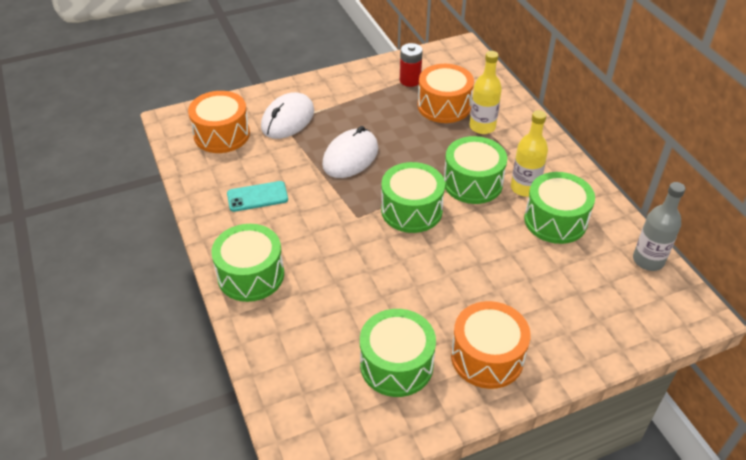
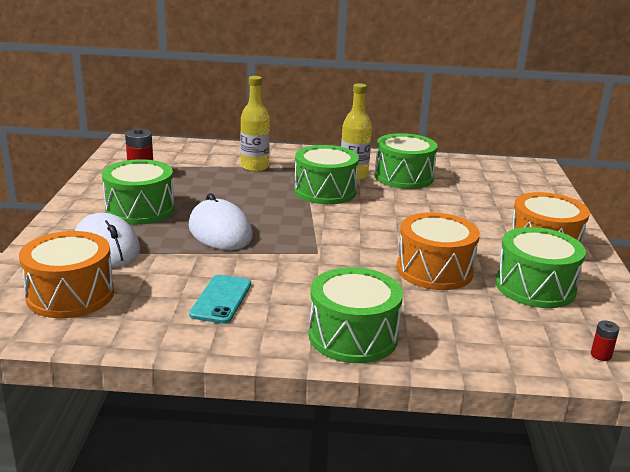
camera: 65 degrees left, 20 degrees down
(309, 427) = (601, 355): none -> red battery
(411, 210) = (334, 225): green drum -> green drum (140, 209)
(444, 106) = (203, 172): orange drum -> orange drum (434, 270)
(648, 260) = (473, 163): grey bottle -> none

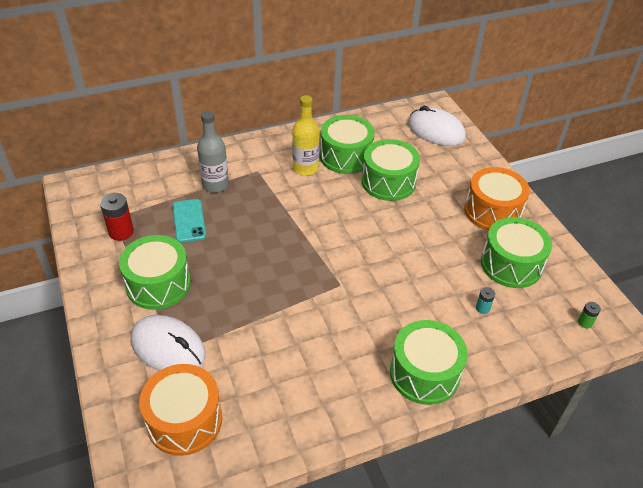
camera: 25 degrees left, 20 degrees up
(220, 231) = (247, 288): white mouse -> white mouse (436, 131)
(221, 299) = (306, 373): turquoise phone -> turquoise phone (189, 221)
(254, 167) = (215, 185): yellow bottle -> grey bottle
(325, 191) = (296, 199): green drum -> green drum (388, 182)
(434, 270) = (435, 272): orange drum -> none
(469, 309) = (482, 308): none -> turquoise battery
(601, 355) = (585, 322): red battery -> green battery

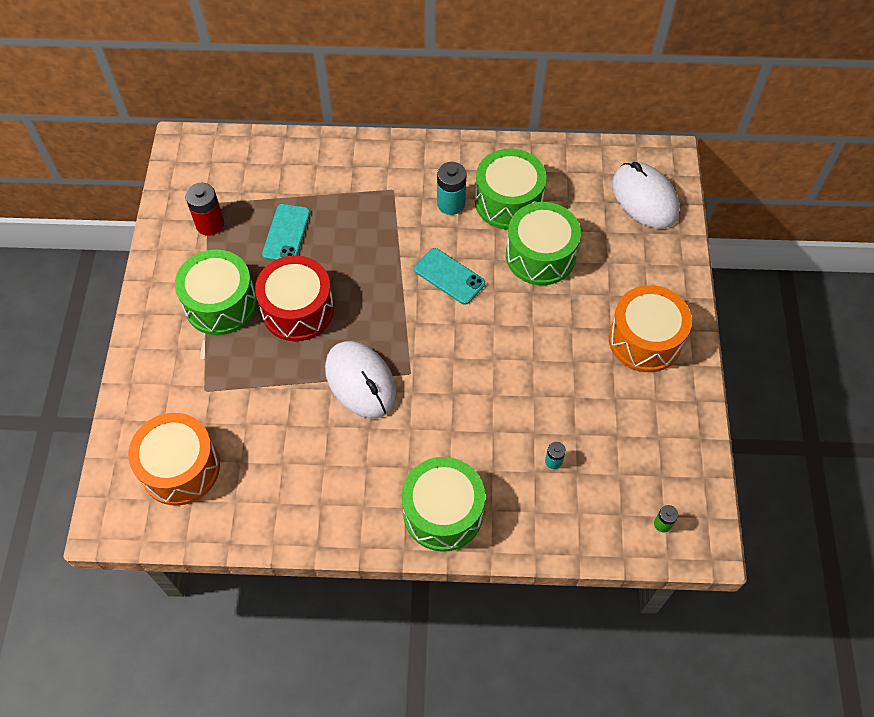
camera: 25 degrees right, 15 degrees up
(168, 347) = (199, 382): white mouse -> white mouse (360, 381)
(215, 185) = (337, 194): grey bottle -> none
(226, 269) = (298, 310): none -> red drum
(305, 168) = (451, 203): yellow bottle -> turquoise battery
(331, 213) = (449, 276): none -> turquoise phone
(511, 264) = (622, 418): green drum -> none

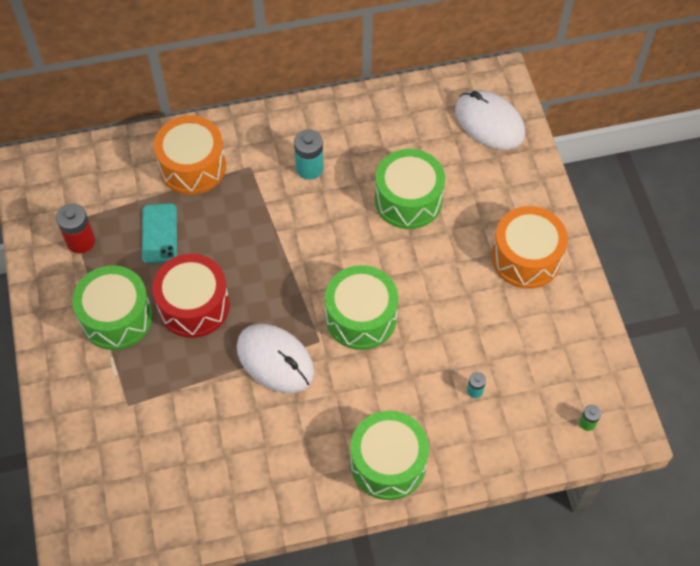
camera: 15 degrees left, 0 degrees up
(180, 468) = (128, 484): orange drum -> orange drum (192, 166)
(449, 276) = (329, 239): turquoise phone -> none
(508, 201) = (363, 154): green drum -> green drum (361, 317)

